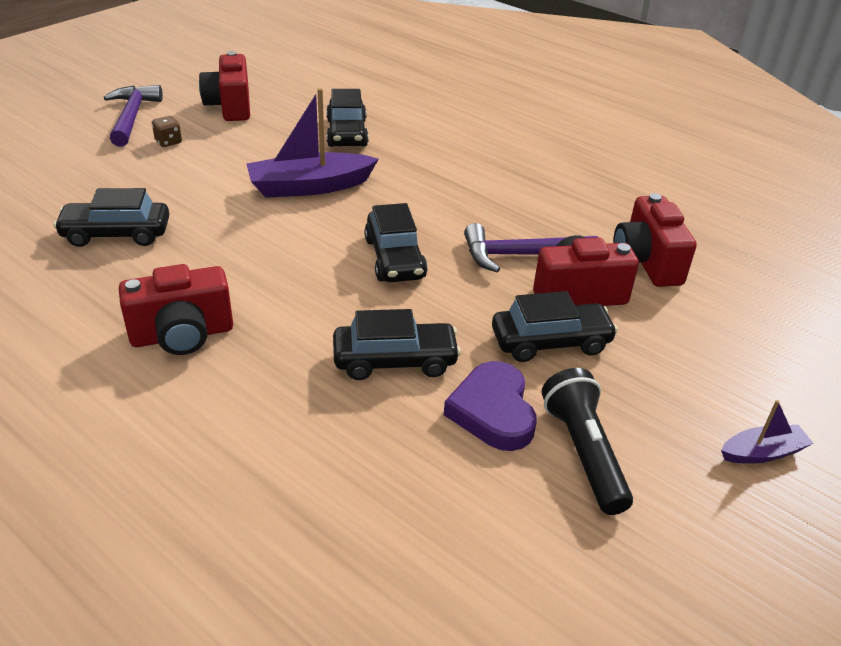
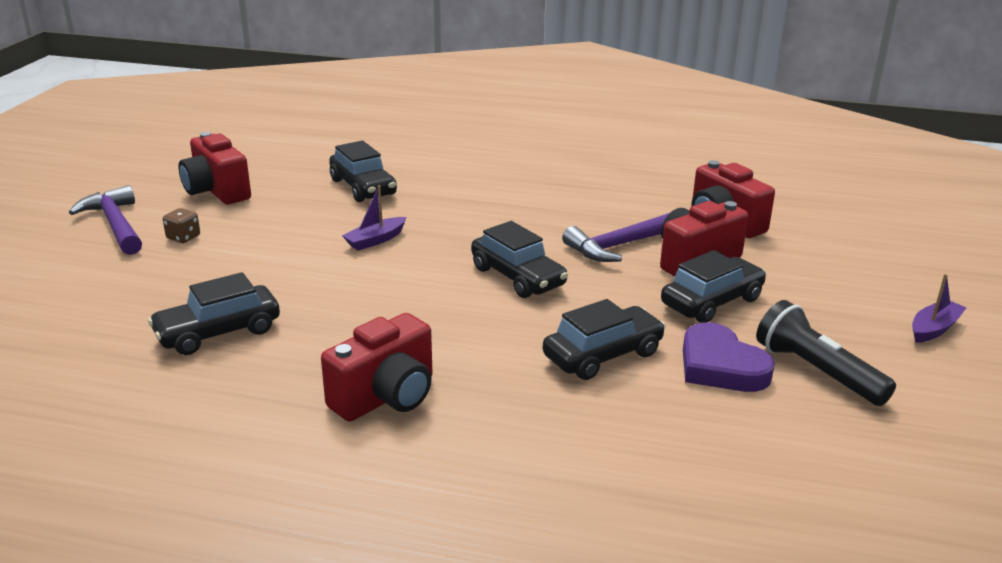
camera: 25 degrees left, 10 degrees down
(309, 187) = (375, 240): purple boat -> purple boat, size x0.52

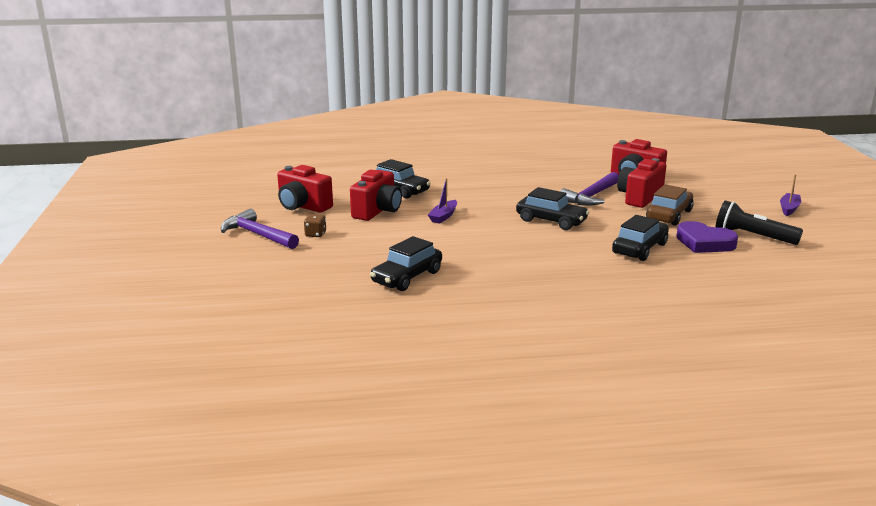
camera: 20 degrees left, 5 degrees down
(386, 397) = (546, 288): red camera -> red camera (377, 211)
(711, 302) = (669, 215): black car -> brown car

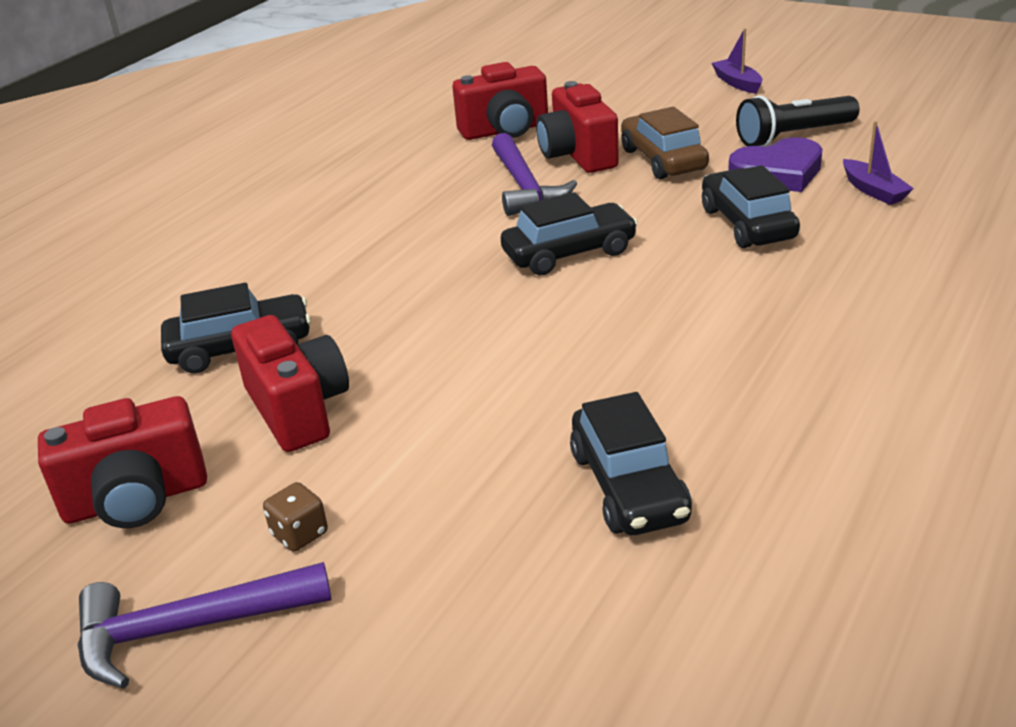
camera: 50 degrees left, 10 degrees up
(443, 216) = (421, 345): purple boat -> purple boat (873, 191)

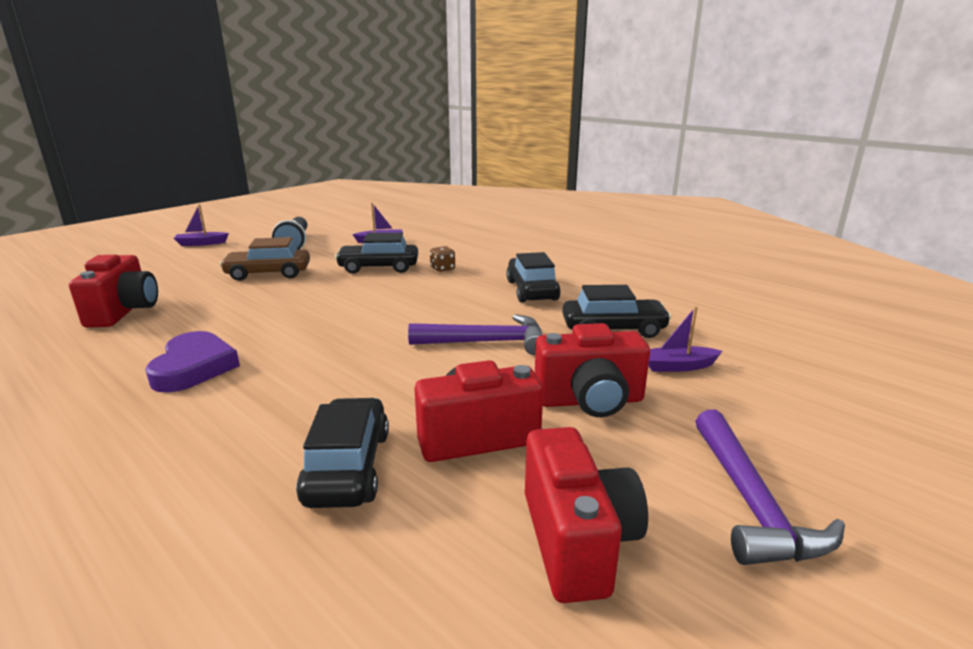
camera: 80 degrees left, 10 degrees down
(299, 534) = (641, 442): brown dice -> brown dice (442, 268)
(516, 565) = (677, 366): none -> purple boat
(525, 187) = (235, 315): purple hammer -> purple hammer (487, 342)
(569, 253) = (352, 313): black car -> black car (531, 290)
(577, 155) = (216, 294): red camera -> red camera (590, 401)
(778, 173) = (331, 253): purple heart -> purple heart (194, 367)

